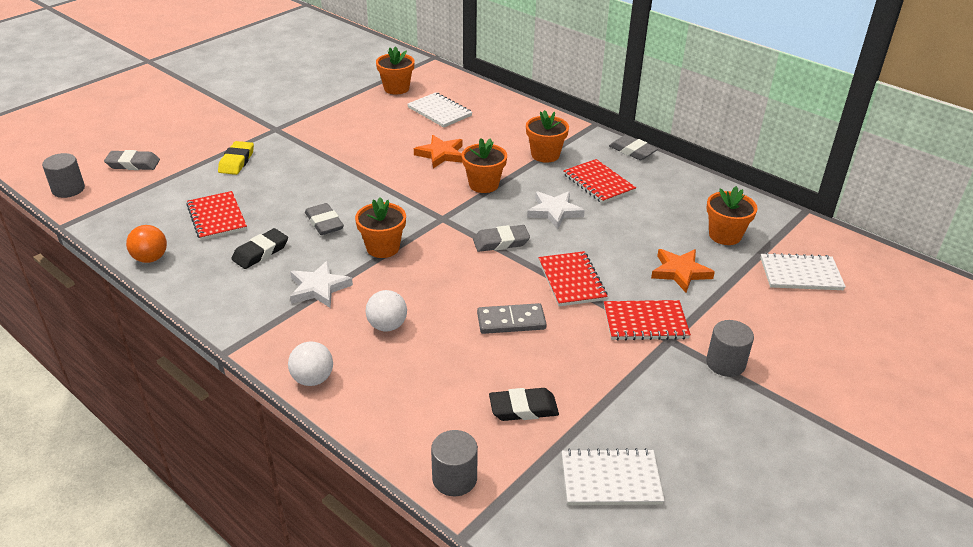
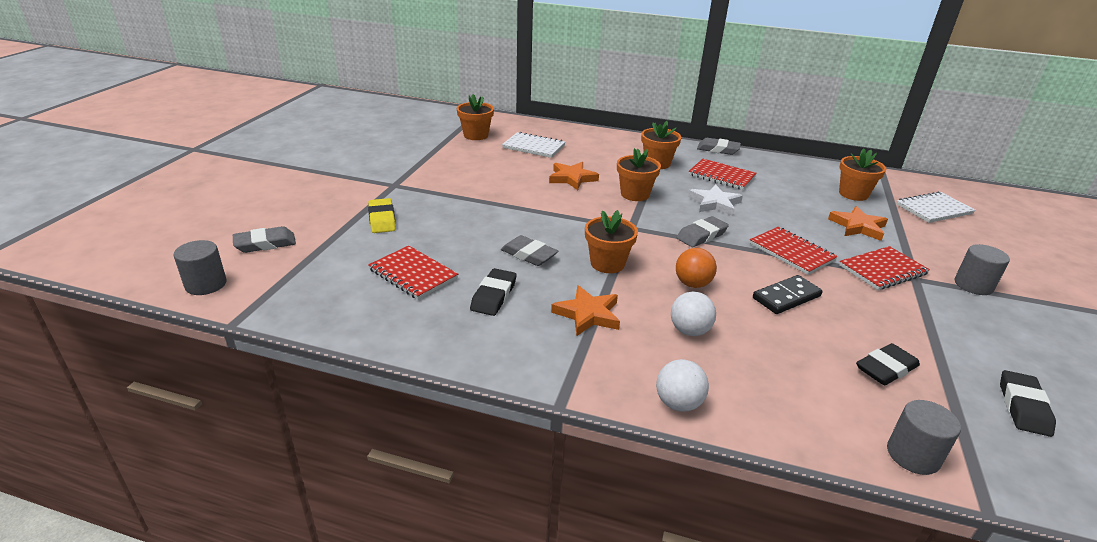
camera: 25 degrees left, 5 degrees down
(150, 258) = (377, 332): orange ball -> orange ball (692, 284)
(319, 288) = (588, 314): white star -> orange star
(511, 321) = (786, 297): grey domino -> black domino
(610, 479) = (1023, 407): white notebook -> black eraser

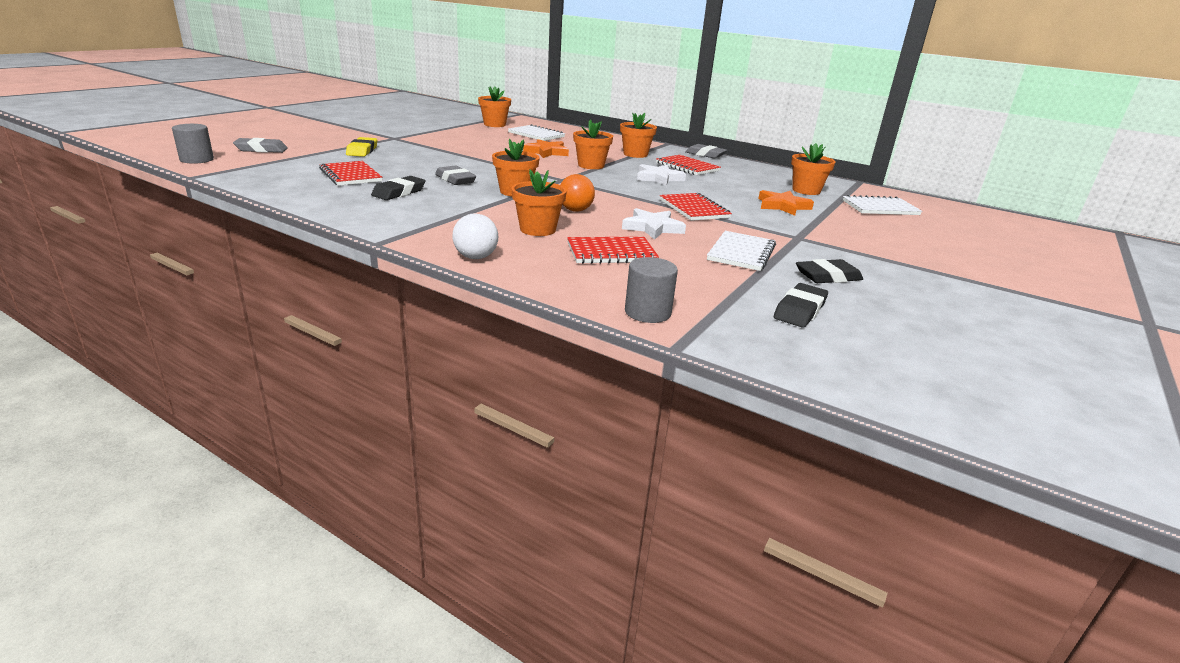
camera: 15 degrees right, 5 degrees down
(588, 314) = (462, 210): orange star -> none
(689, 331) = (537, 229): white ball -> orange flower pot
(701, 235) = (621, 191): grey eraser -> none
(786, 297) = (652, 228): black domino -> white star
(883, 270) = (771, 229): red notebook -> red notebook (611, 253)
(886, 368) = (691, 272): black eraser -> black eraser (827, 277)
(896, 321) = (741, 253): none -> white notebook
(973, 285) = (854, 248): grey cylinder -> none

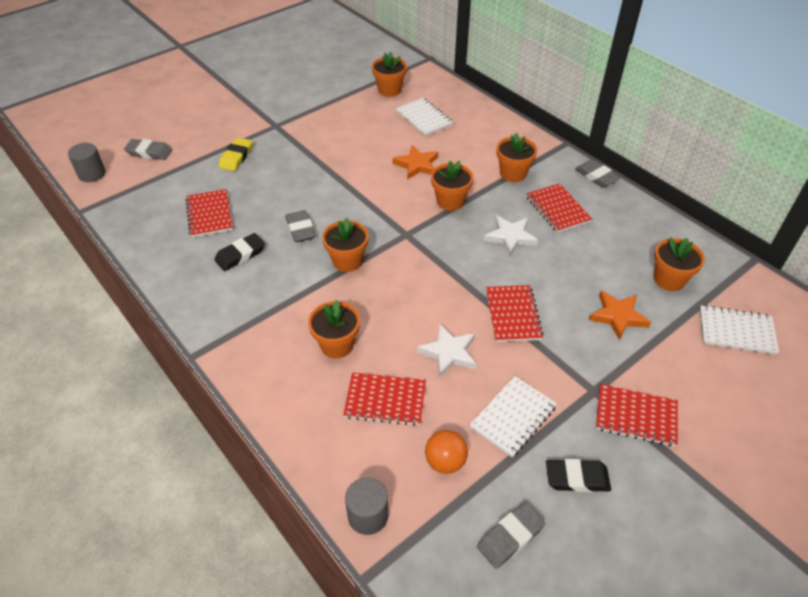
camera: 20 degrees right, 20 degrees up
(476, 257) = (262, 393): white ball -> none
(575, 210) = (389, 307): orange ball -> orange ball (445, 461)
(799, 310) = (510, 537): black eraser -> grey eraser
(845, 246) = (636, 416): none -> red notebook

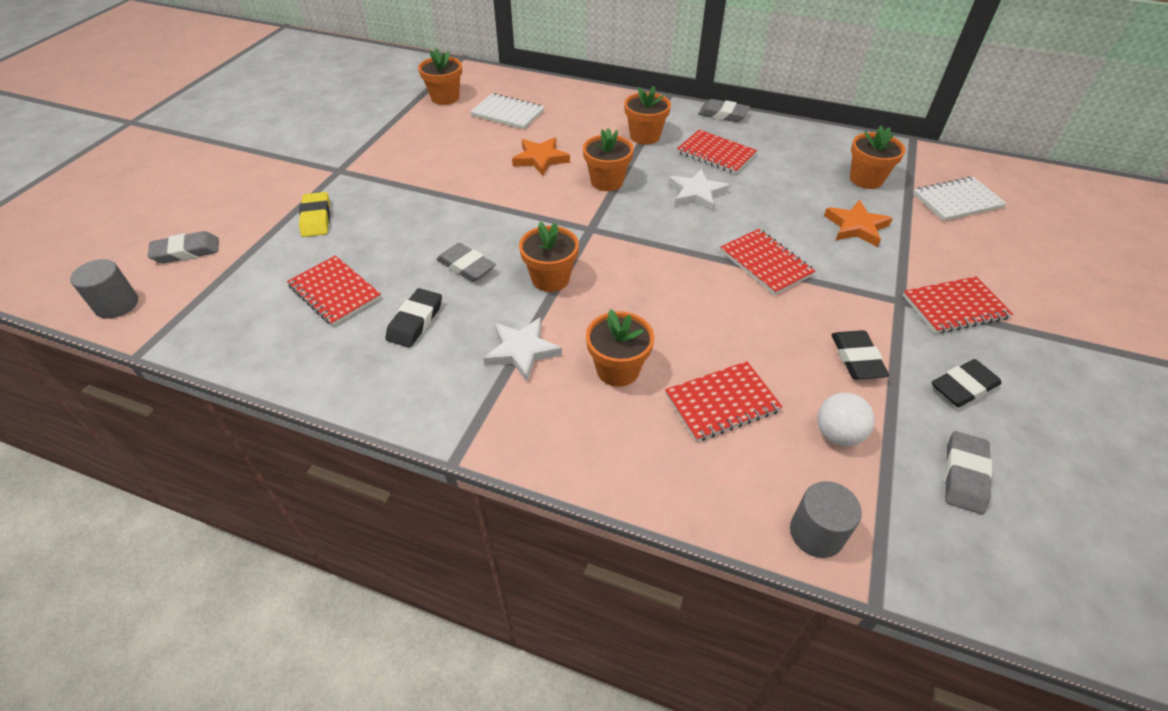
camera: 30 degrees left, 0 degrees up
(445, 461) = (837, 434): orange ball -> white ball
(449, 353) = (740, 325): white star -> white star (522, 351)
(513, 417) = (857, 358): white notebook -> black eraser

